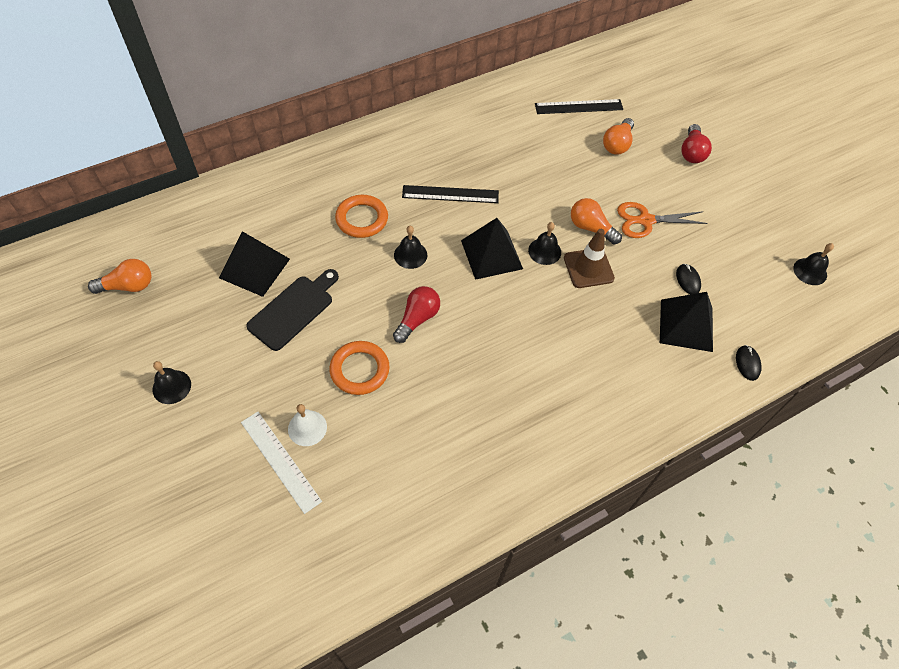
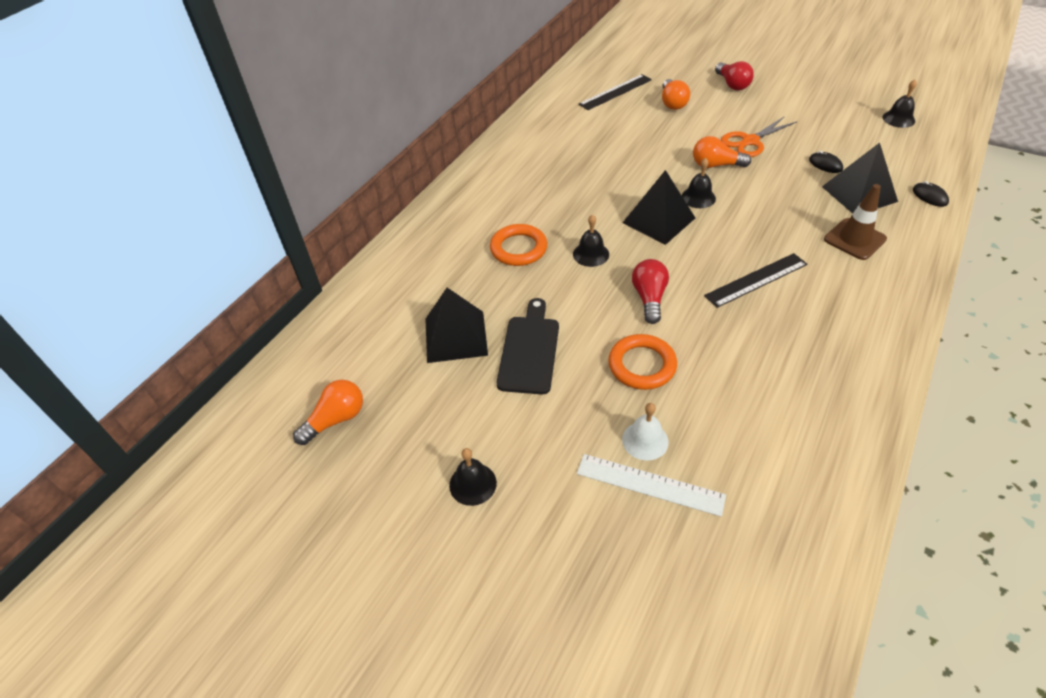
camera: 25 degrees left, 10 degrees down
(450, 194) = (577, 195): black ruler -> black ruler (756, 280)
(588, 268) = (745, 192): brown traffic cone -> brown traffic cone (854, 239)

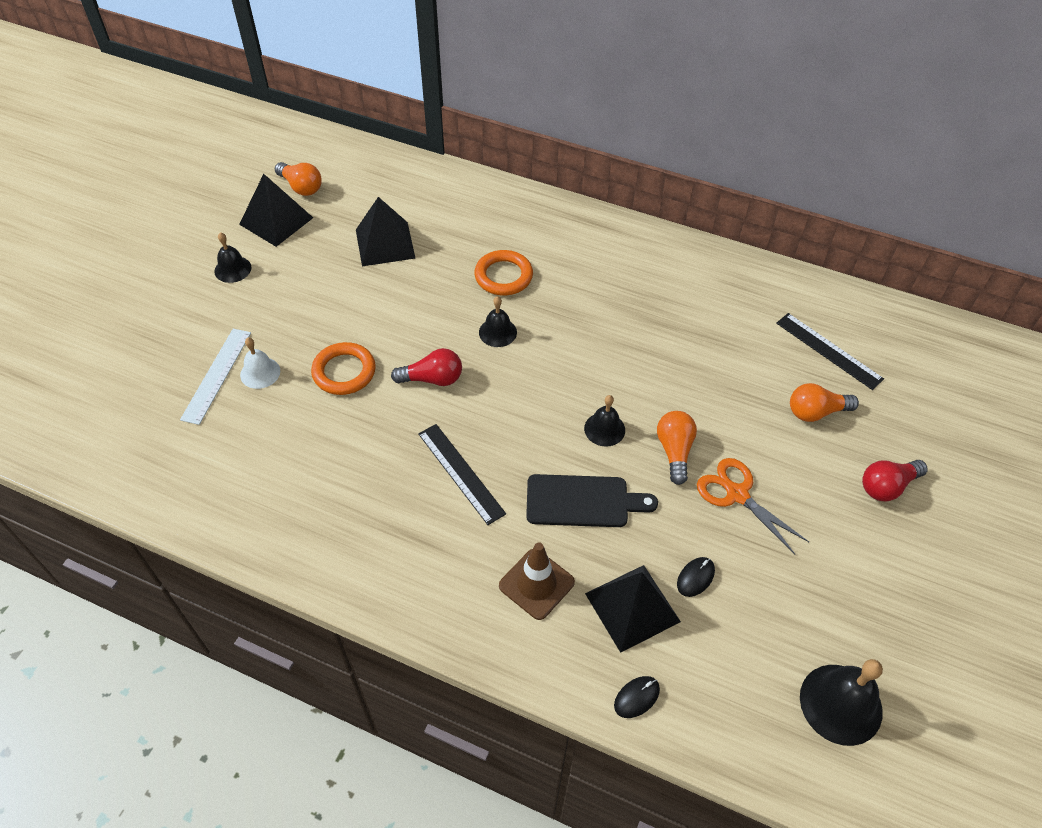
camera: 80 degrees right, 5 degrees up
(529, 350) = (366, 293): black cutting board -> black cutting board (583, 501)
(659, 220) = (558, 390): black pyramid -> black pyramid (276, 221)
(898, 119) = (841, 704): black bell -> black bell, size x1.64

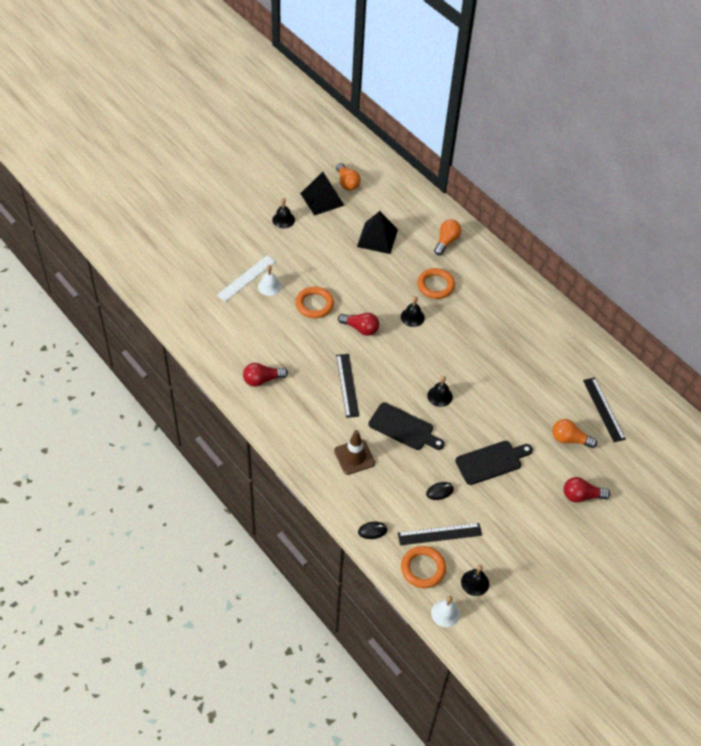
camera: 25 degrees right, 0 degrees up
(322, 524) = (262, 380): none -> red light bulb
(632, 607) = (397, 490): black pyramid -> none
(674, 451) = (471, 424): orange light bulb -> orange light bulb (446, 241)
(737, 494) = (491, 462): orange scissors -> black cutting board
(739, 648) = (439, 534): none -> black ruler
(751, 722) = (423, 568): none -> orange ring
(833, 784) = (445, 613): none -> white bell
(841, 704) = (475, 582): black bell -> black bell, size x0.61

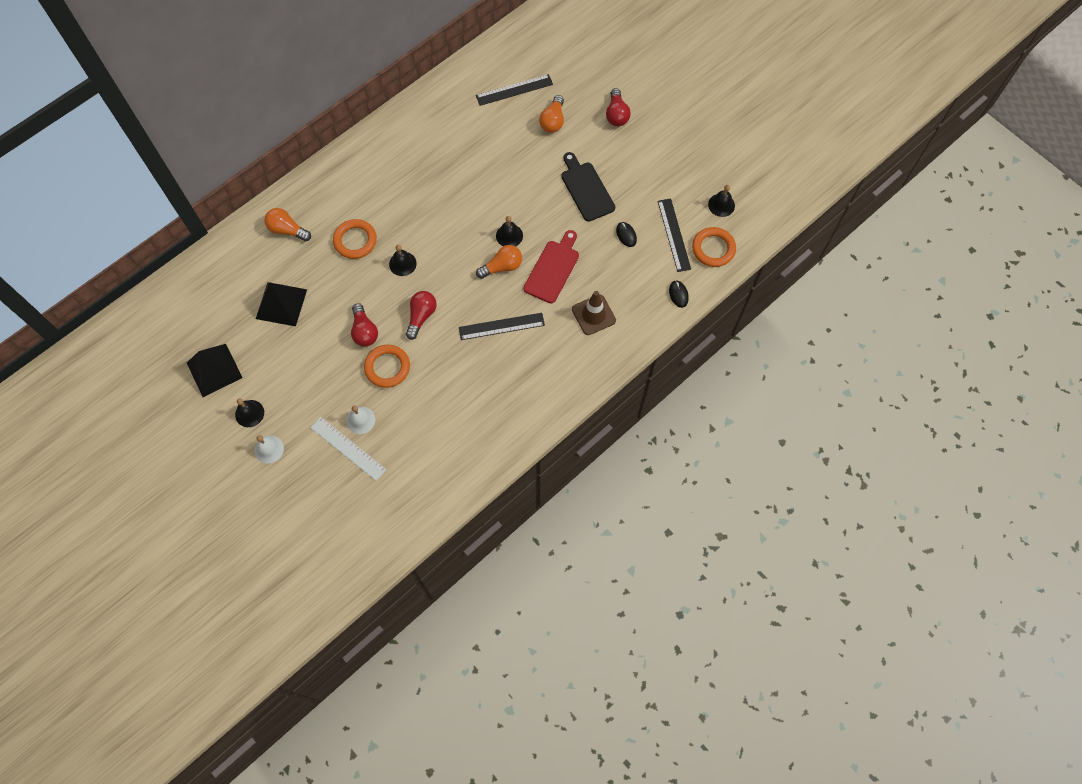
camera: 90 degrees left, 15 degrees up
(262, 380) = (500, 415): red light bulb -> red light bulb (364, 331)
(347, 183) = (186, 342): orange light bulb -> orange light bulb (502, 267)
(404, 428) = (553, 269): black cutting board -> red cutting board
(445, 613) = (756, 229): white bell -> white bell (269, 449)

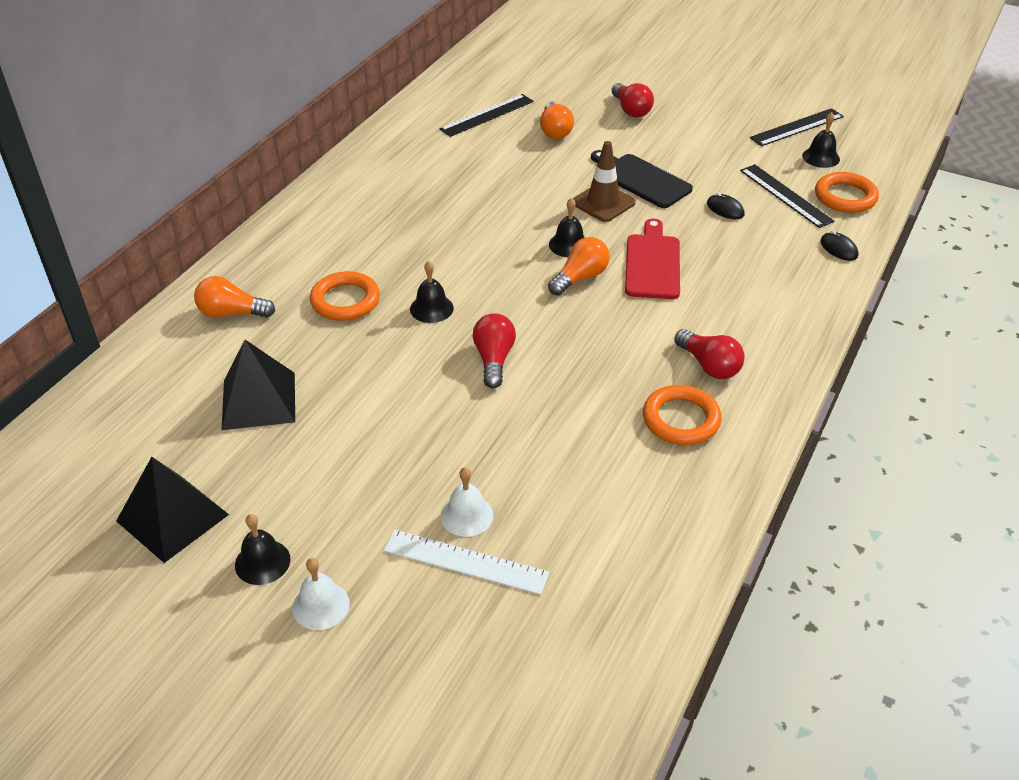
camera: 20 degrees left, 25 degrees down
(364, 331) = (413, 399): red light bulb -> red light bulb (709, 365)
(387, 367) = (474, 434): orange ring -> orange ring (681, 419)
(501, 326) = (621, 340): black ruler -> black ruler (797, 127)
(593, 315) = (743, 296): brown traffic cone -> brown traffic cone (603, 203)

